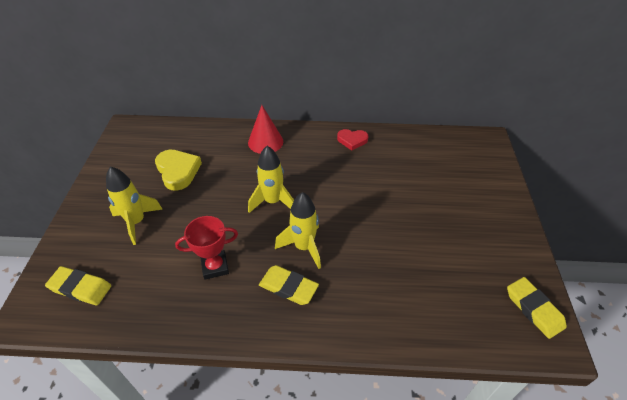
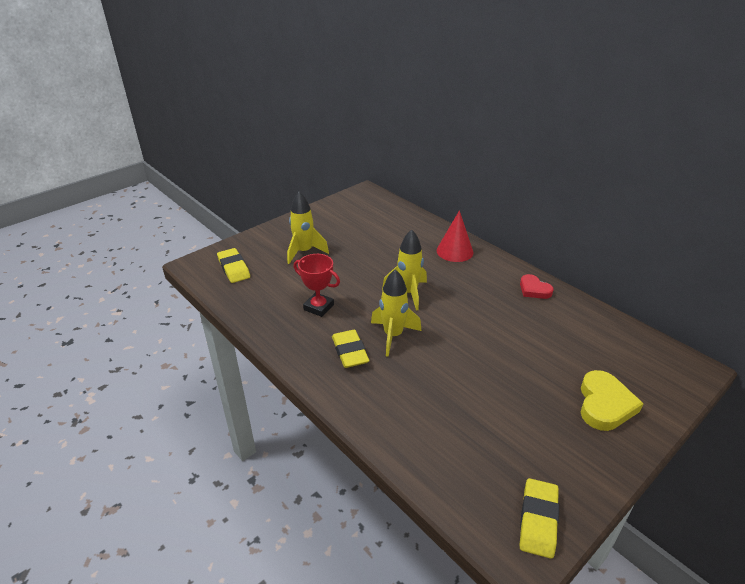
camera: 45 degrees right, 10 degrees down
(178, 171) = (366, 236): yellow heart -> yellow heart (604, 404)

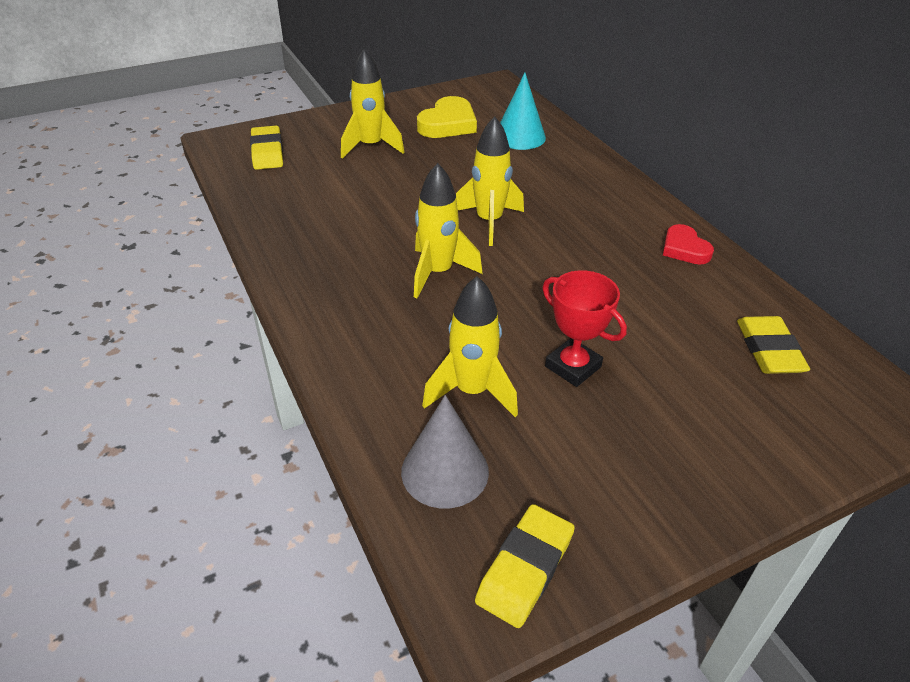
camera: 15 degrees right, 5 degrees up
(319, 307) = (353, 218): red trophy -> red trophy (573, 366)
(350, 352) = (366, 282): yellow eraser -> yellow eraser (769, 350)
(399, 228) = (519, 137): none -> turquoise cone
(453, 413) = (472, 391): none -> yellow rocket
(454, 251) = (587, 178): red cone -> none
(462, 470) = (445, 471): none -> grey cone
(604, 404) = (718, 430): yellow heart -> yellow heart (448, 124)

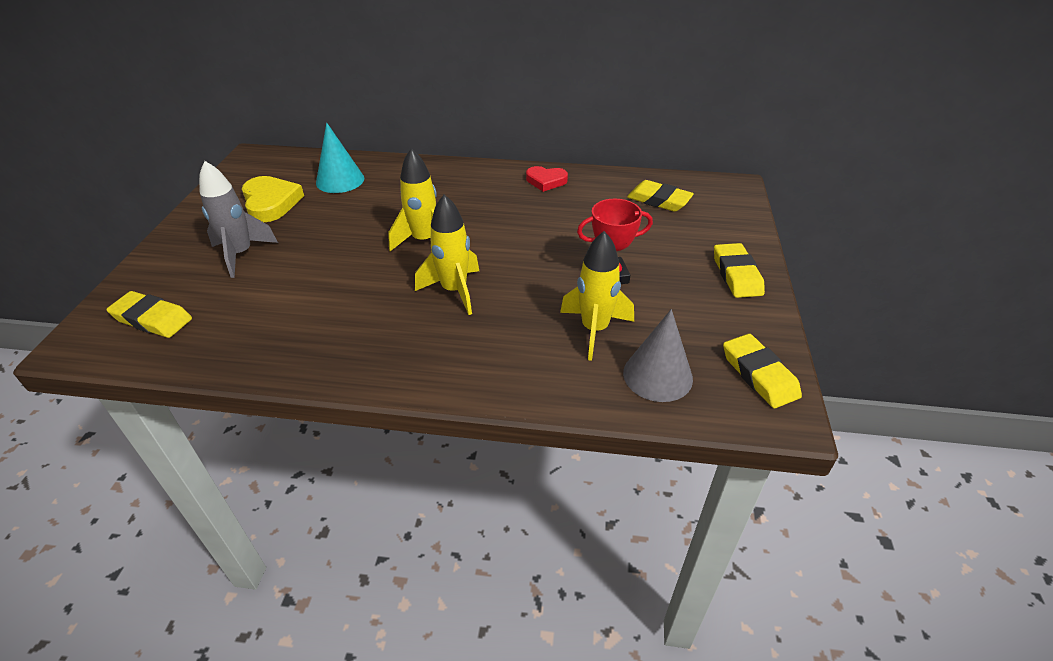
camera: 55 degrees left, 0 degrees up
(371, 146) = (241, 254): yellow rocket -> grey rocket
(701, 480) = (737, 274): none -> yellow eraser

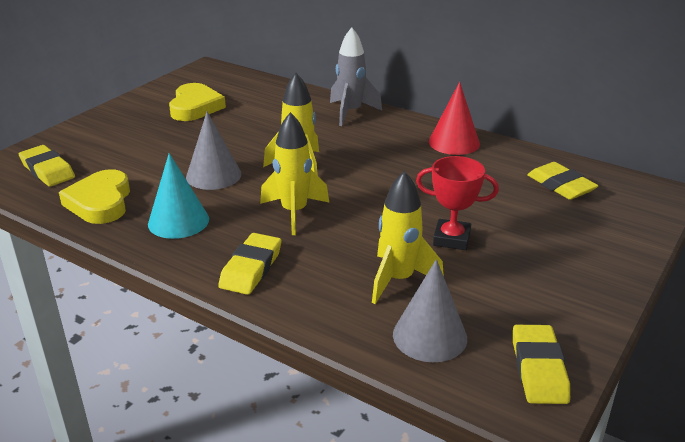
camera: 25 degrees right, 10 degrees down
(241, 254) = (143, 140): grey rocket -> grey rocket (351, 112)
(243, 339) = (100, 202): none -> yellow heart
(340, 180) = (264, 101): turquoise cone -> turquoise cone (178, 221)
(346, 274) = (213, 175): none -> grey cone
(546, 181) = (454, 142): red heart -> red cone
(737, 274) = (591, 274): yellow eraser -> yellow eraser (251, 268)

